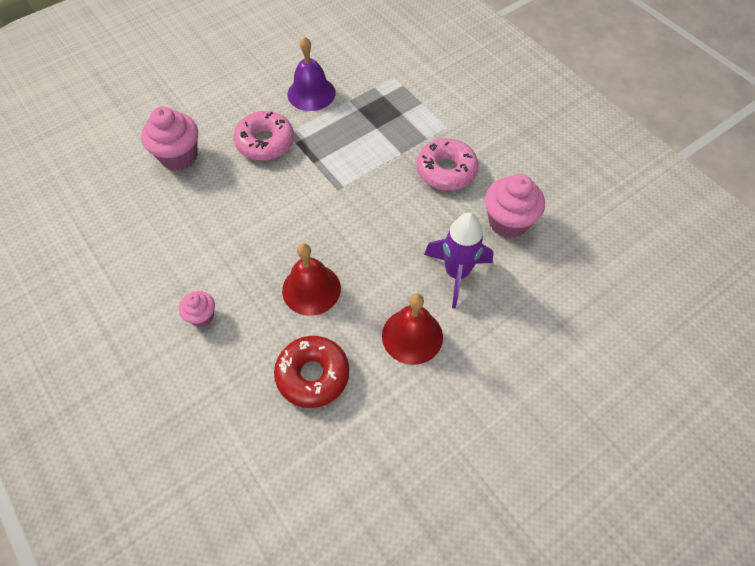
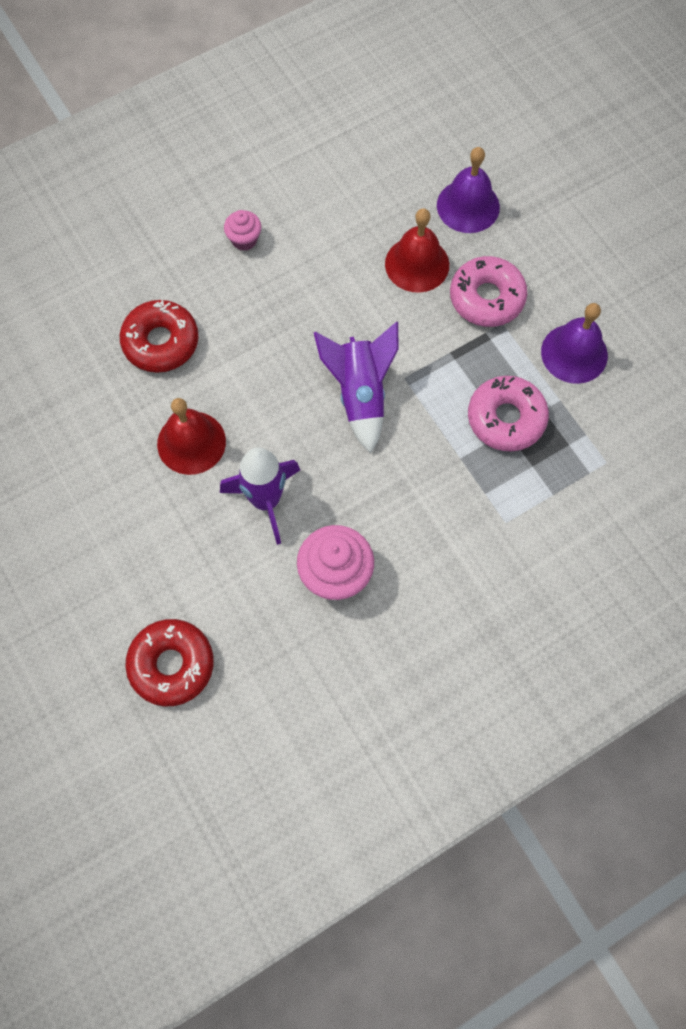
camera: 95 degrees right, 10 degrees up
(179, 156) = (468, 206): pink cupcake -> purple bell
(311, 289) = (264, 344): red bell -> red bell (417, 264)
(354, 216) = (360, 394): none -> purple rocket
(446, 171) = (426, 510): pink donut -> pink donut (506, 418)
(609, 326) = (171, 665): none -> red donut

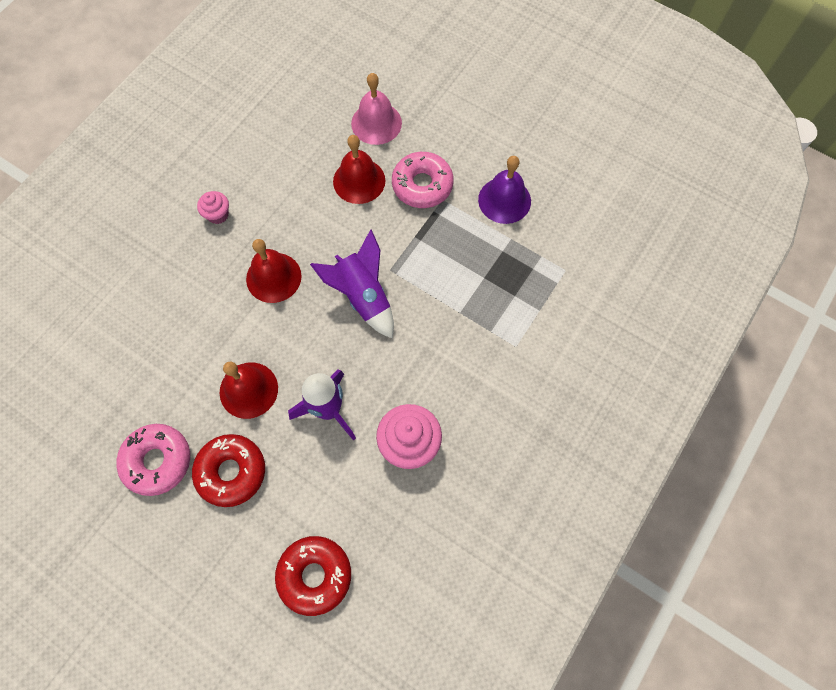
camera: 25 degrees left, 0 degrees up
(161, 342) = (188, 321): red donut -> red donut (231, 472)
(273, 333) = (273, 277): none -> red bell
(468, 206) = (376, 123): purple bell -> pink bell
(506, 418) = (479, 268): pink donut -> pink donut (157, 461)

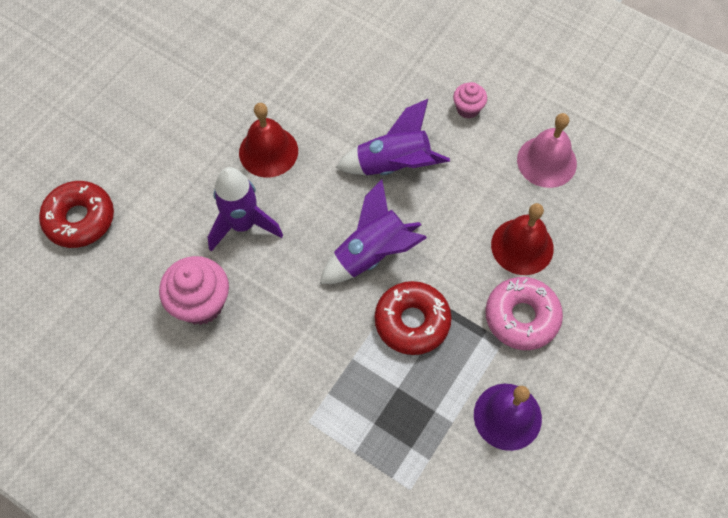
camera: 90 degrees right, 5 degrees down
(157, 461) = (202, 82): pink donut -> none
(231, 472) = (186, 143): red donut -> red donut (412, 321)
(273, 277) = (394, 166): red bell -> purple rocket
(376, 123) = (607, 263): pink bell -> pink bell (546, 161)

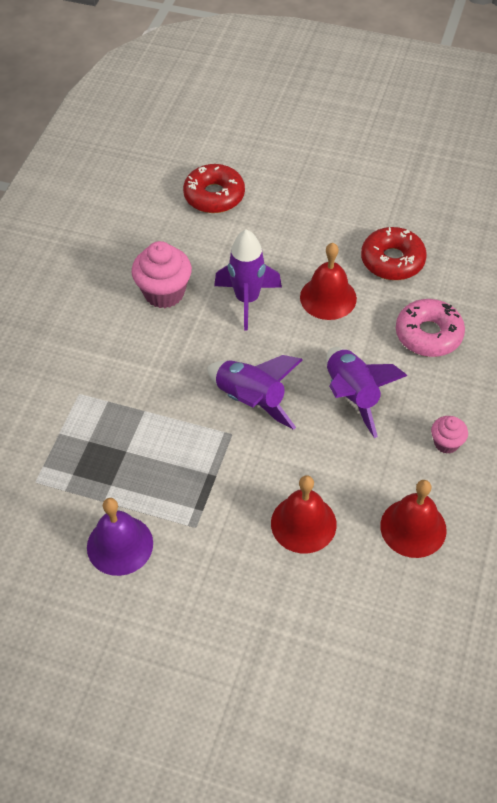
camera: 75 degrees right, 10 degrees down
(412, 321) = (193, 447): red donut -> red donut (392, 261)
(521, 317) = (225, 538): pink donut -> pink donut (428, 334)
(546, 161) = (413, 527): pink bell -> red bell

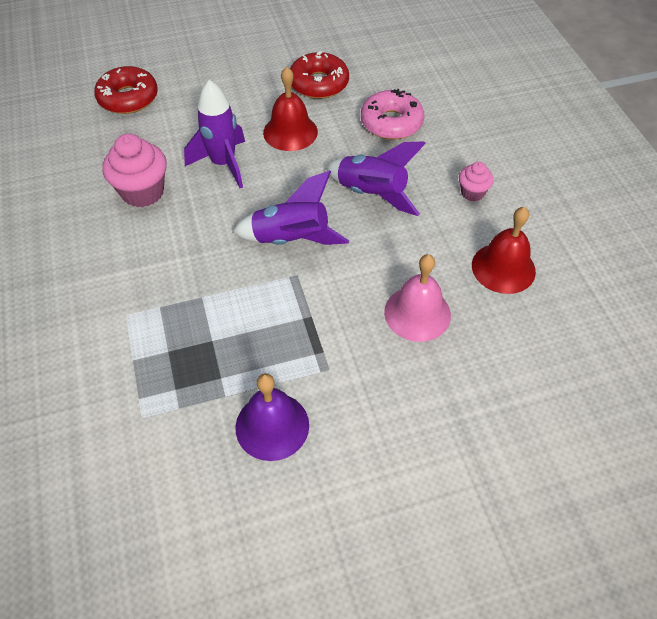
camera: 35 degrees left, 0 degrees up
(303, 523) = (417, 313): red bell -> pink bell

